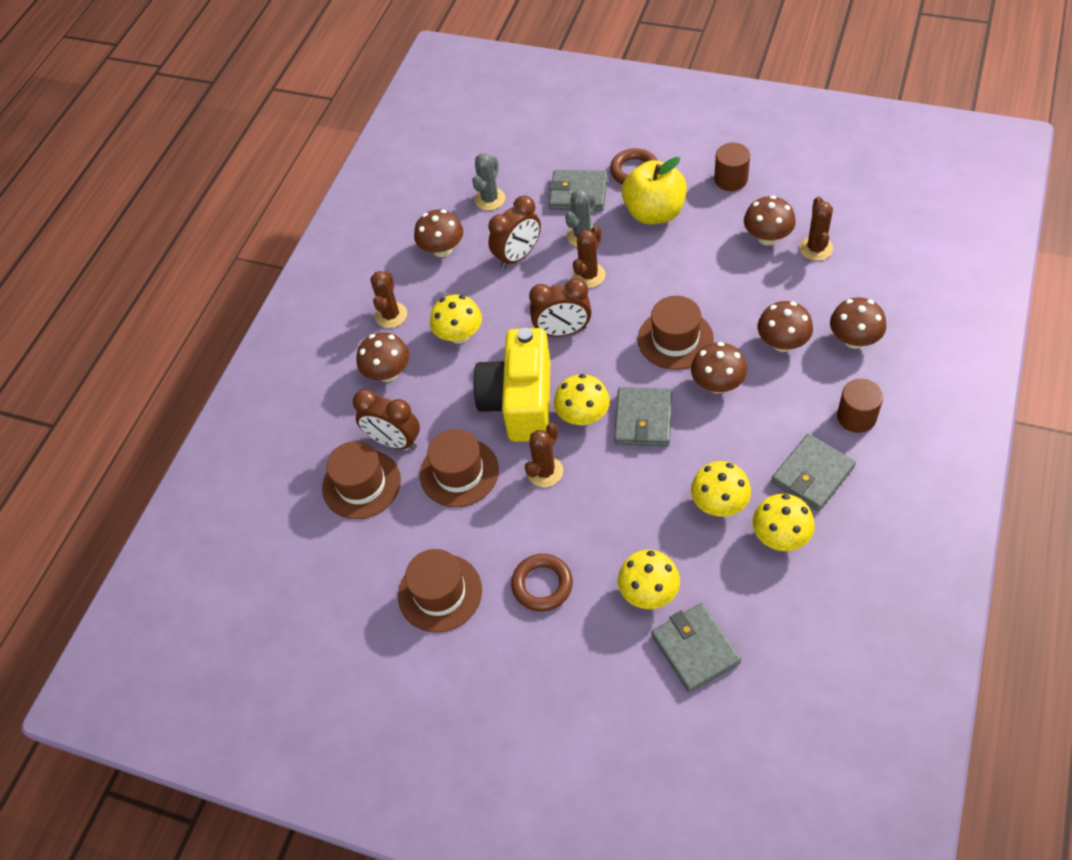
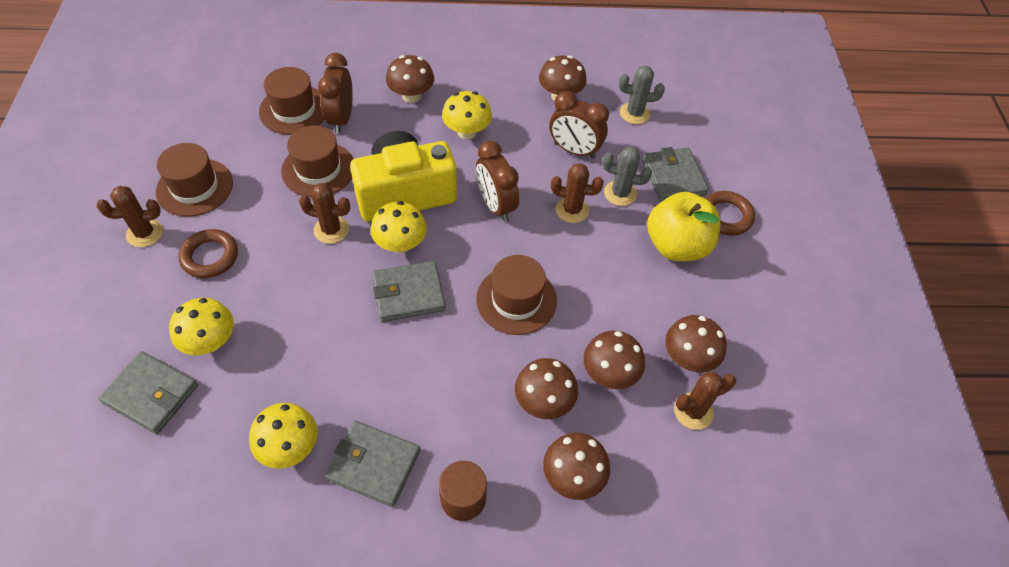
camera: 60 degrees right, 0 degrees up
(391, 315) = (474, 81): brown cactus -> brown cactus (145, 233)
(695, 649) = (151, 394): grey wallet -> grey wallet turned 75 degrees clockwise
(717, 384) = (470, 350): brown mushroom -> brown mushroom (609, 374)
(719, 504) = (321, 381): yellow mushroom -> none
(731, 179) = (757, 305): brown cylinder -> none

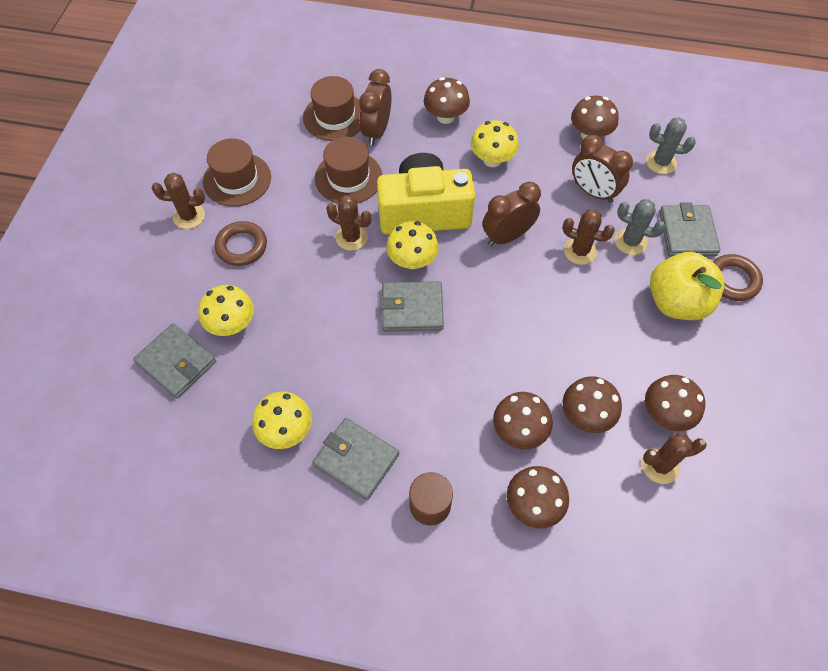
camera: 15 degrees right, 5 degrees up
(496, 205) = (507, 236): brown clock -> brown clock turned 75 degrees clockwise
(516, 300) = (510, 330): brown hat -> none

